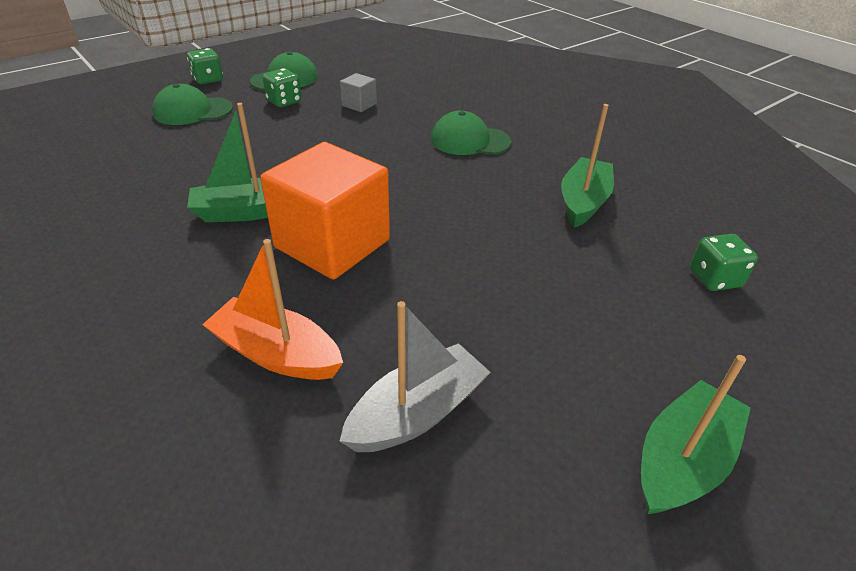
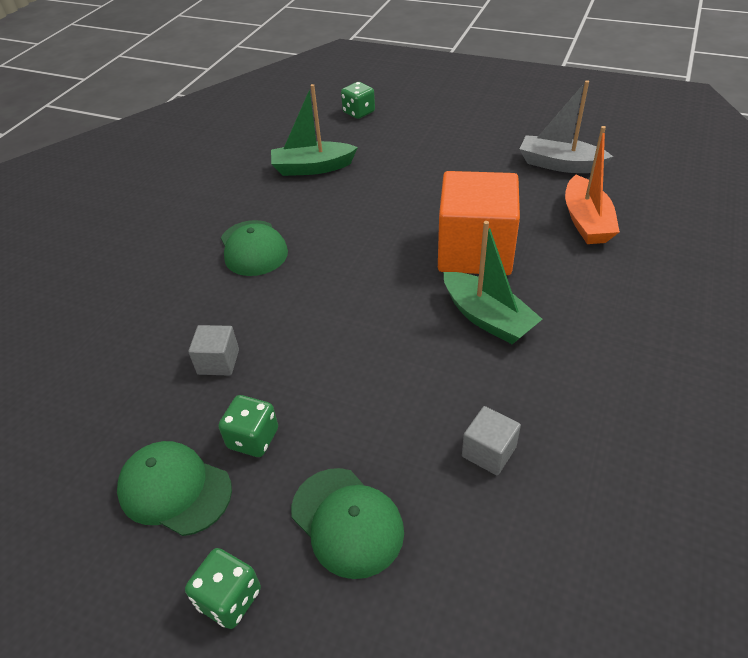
camera: 115 degrees left, 5 degrees up
(152, 163) = (489, 452): none -> grey cube
(682, 461) = (498, 102): green boat -> none

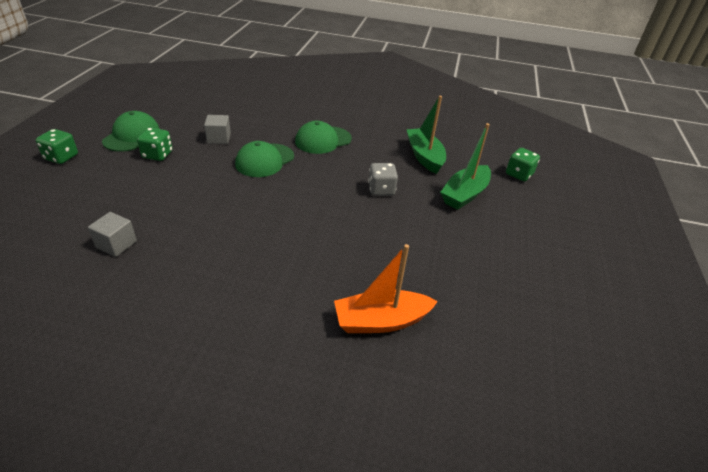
camera: 75 degrees right, 5 degrees down
(347, 521) = (88, 189): green cap -> green cap (265, 160)
(378, 206) = (381, 190): none -> grey dice
(475, 251) = (327, 242): orange cube -> none
(487, 318) = (245, 247): green boat -> green boat (464, 194)
(560, 164) = (481, 308): grey boat -> none

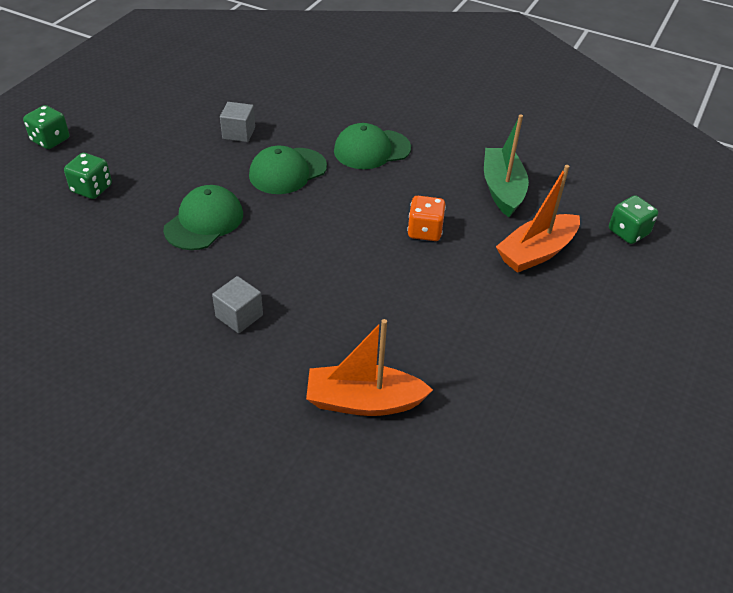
camera: 15 degrees right, 5 degrees up
(116, 244) = (90, 260): grey cube -> grey cube (239, 316)
(132, 136) = (135, 118): green cap -> green cap (204, 222)
(157, 155) = (159, 149): green dice -> green dice (92, 189)
(381, 190) = (424, 231): grey dice -> orange dice
(464, 194) = (536, 252): green boat -> orange boat

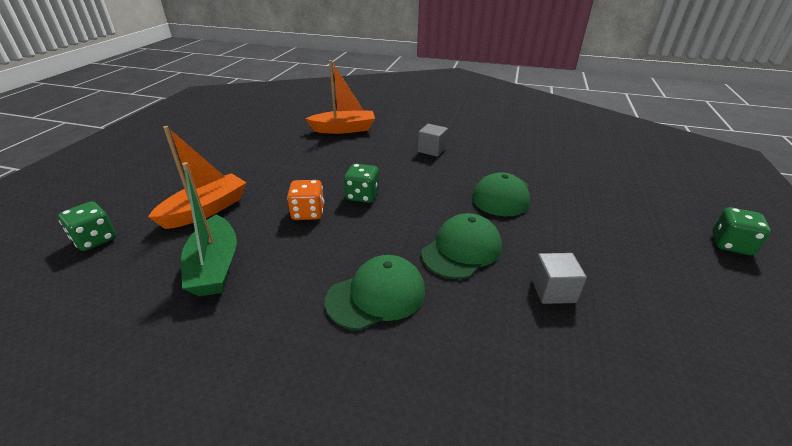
camera: 170 degrees right, 10 degrees down
(92, 189) = (621, 206): green dice -> green dice (362, 196)

